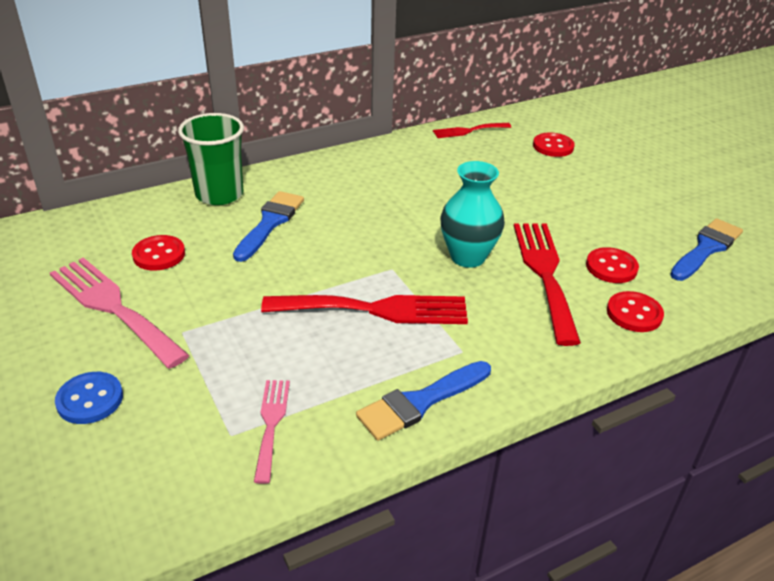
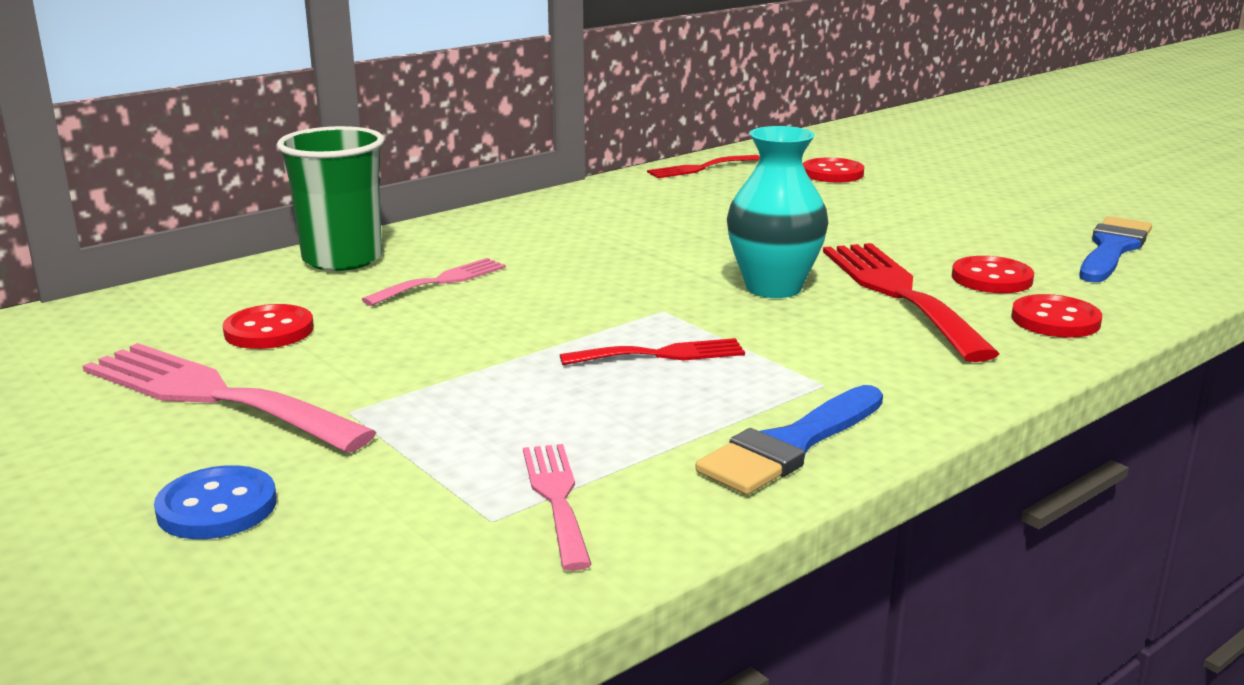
camera: 10 degrees left, 15 degrees down
(270, 223) = (441, 281): blue brush -> pink fork
(375, 309) = (661, 354): red fork -> red fork, size x0.55

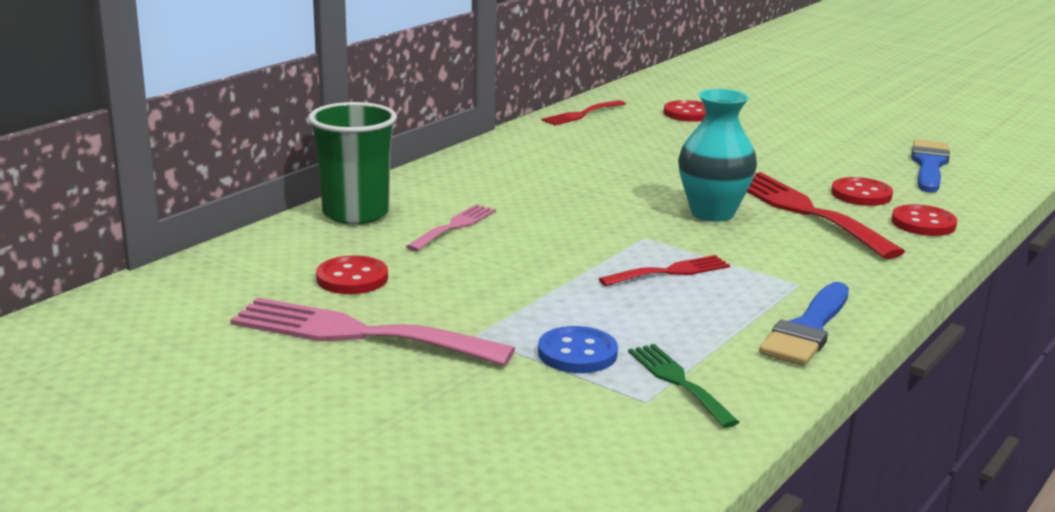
camera: 15 degrees left, 0 degrees up
(217, 507) = (441, 414): blue button -> blue button (577, 353)
(556, 498) = (678, 381): pink fork -> green fork

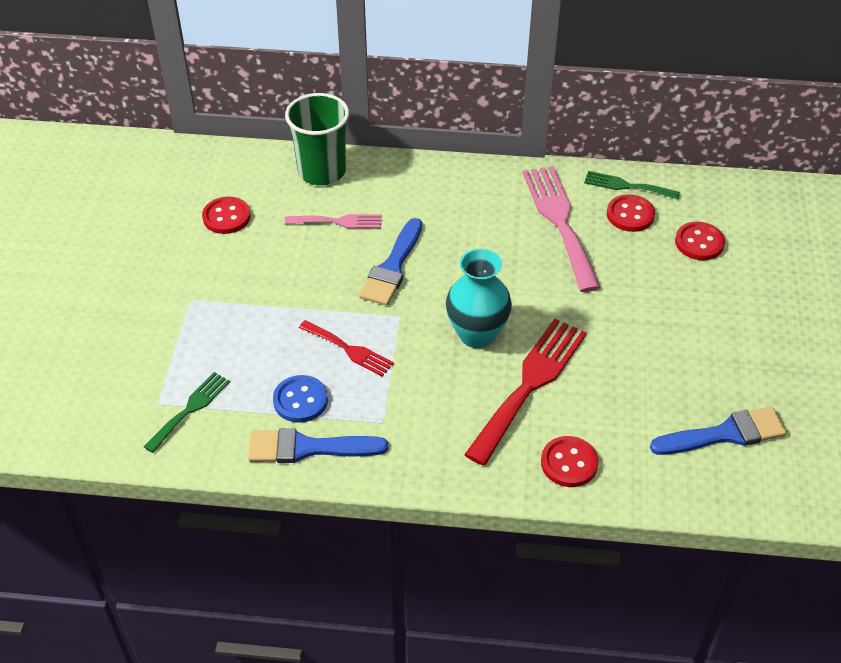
camera: 60 degrees right, 25 degrees up
(358, 333) = (158, 254): pink fork -> pink fork (559, 221)
(565, 221) = (392, 267): none -> blue brush
(577, 353) = (196, 352): blue button -> blue button (300, 400)
(581, 114) = (626, 186): red fork -> green fork
(861, 194) = (601, 408): red button -> red button (630, 215)

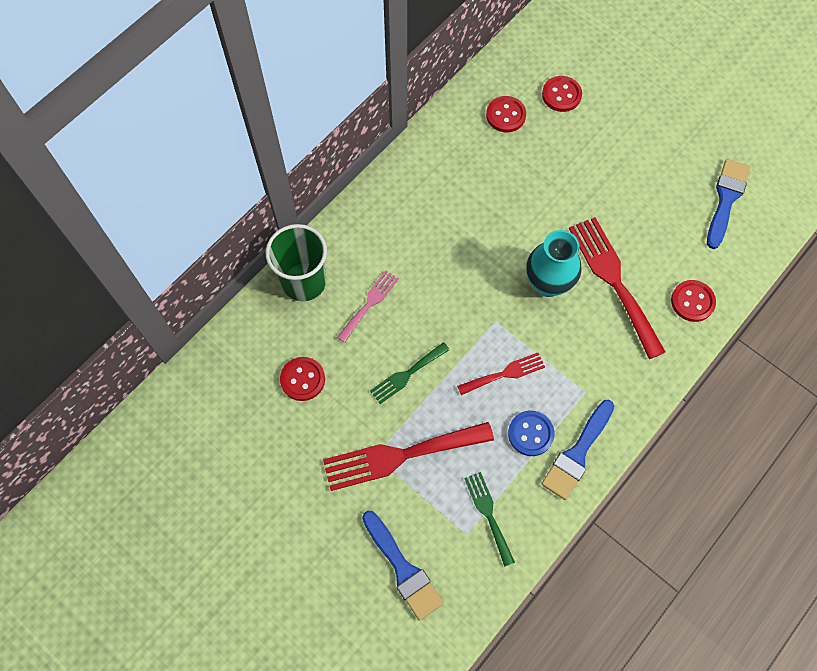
camera: 55 degrees left, 20 degrees up
(203, 316) = (400, 455): none -> red fork
(392, 267) = (445, 296): blue brush -> blue brush (403, 569)
(559, 221) = (479, 161): pink fork -> none
(626, 186) = (476, 97): green fork -> green fork (407, 374)

